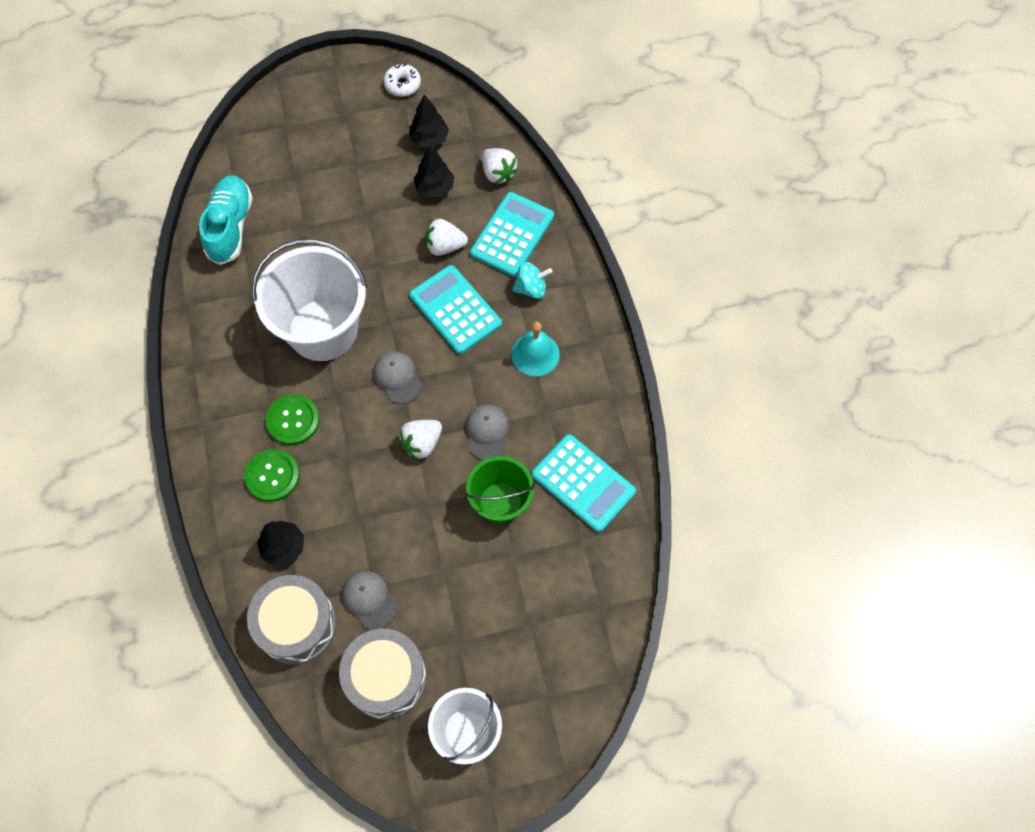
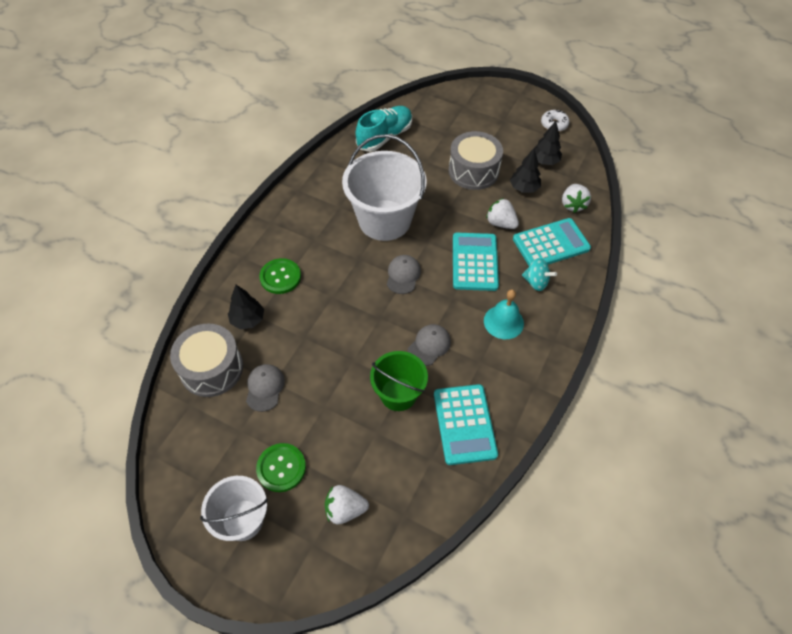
camera: 40 degrees right, 10 degrees down
(293, 420) = (321, 256): green button -> green button (281, 468)
(386, 678) = (229, 443): grey drum -> grey drum (473, 171)
(422, 443) = (382, 322): white strawberry -> white strawberry (345, 509)

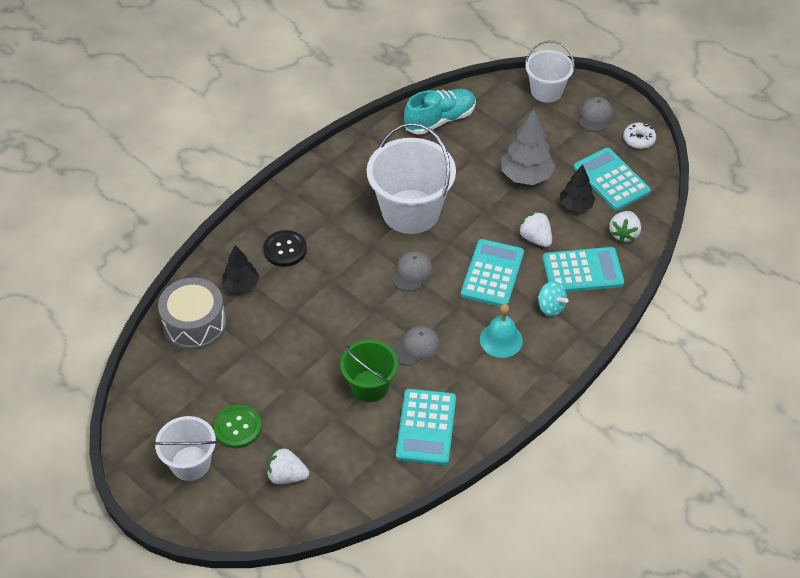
camera: 15 degrees right, 5 degrees down
(265, 388) = (241, 353): grey cap -> grey cap (595, 116)
(280, 277) = (285, 249): green button -> black button
(465, 98) = (546, 91): none -> white bucket
(473, 171) = (526, 176): grey drum -> grey tree
(544, 161) = (611, 180): black tree -> turquoise calculator

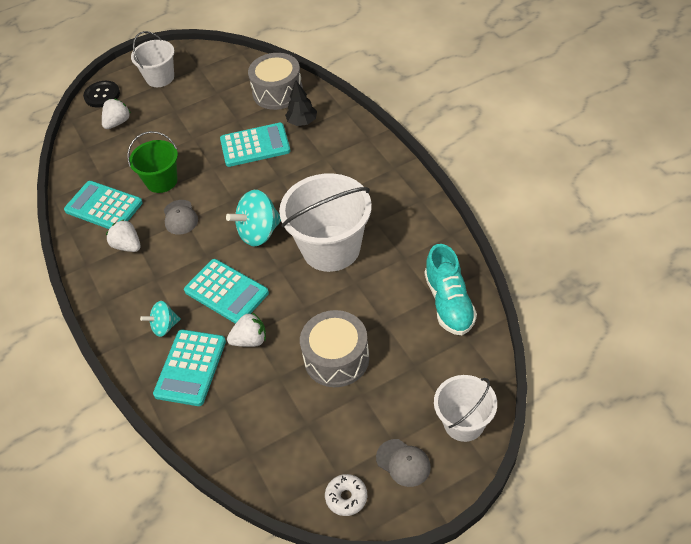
camera: 115 degrees right, 0 degrees up
(237, 427) = (173, 103): green button -> none
(285, 249) = (327, 153): black button -> black button (102, 95)
(412, 272) = (259, 232): grey cap -> turquoise spinning top
(501, 340) = (152, 278): turquoise bell -> none
(526, 176) = (336, 358): grey tree -> grey drum
(576, 205) = (275, 391): black tree -> none
(611, 180) = (296, 441): turquoise calculator -> turquoise calculator (255, 145)
(624, 234) = (217, 424): white strawberry -> white strawberry (127, 246)

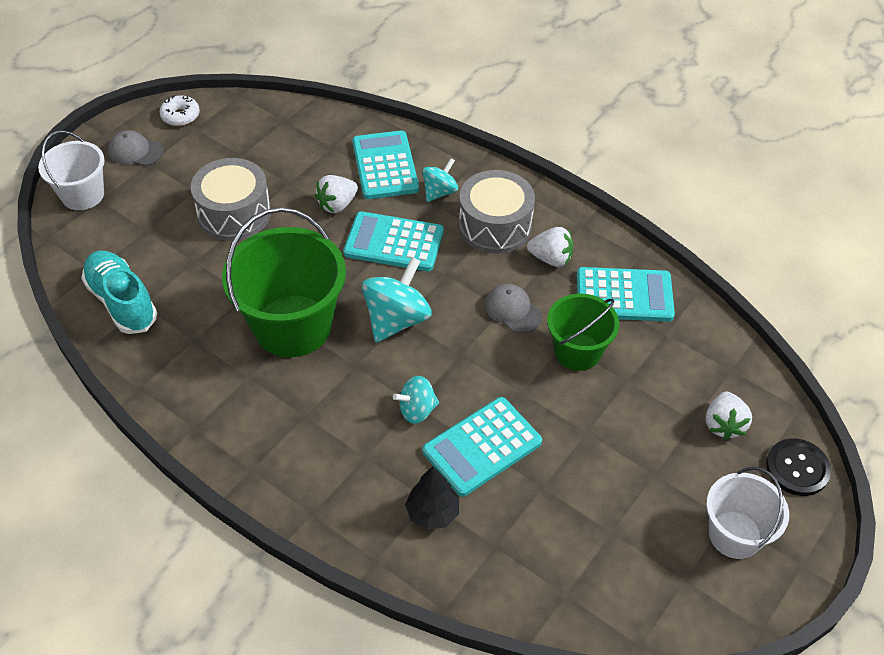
camera: 150 degrees right, 0 degrees up
(277, 92) = (509, 565): grey drum -> grey drum (495, 226)
(280, 174) = (417, 410): none -> turquoise spinning top
(331, 248) = (292, 326): white bucket -> green bucket

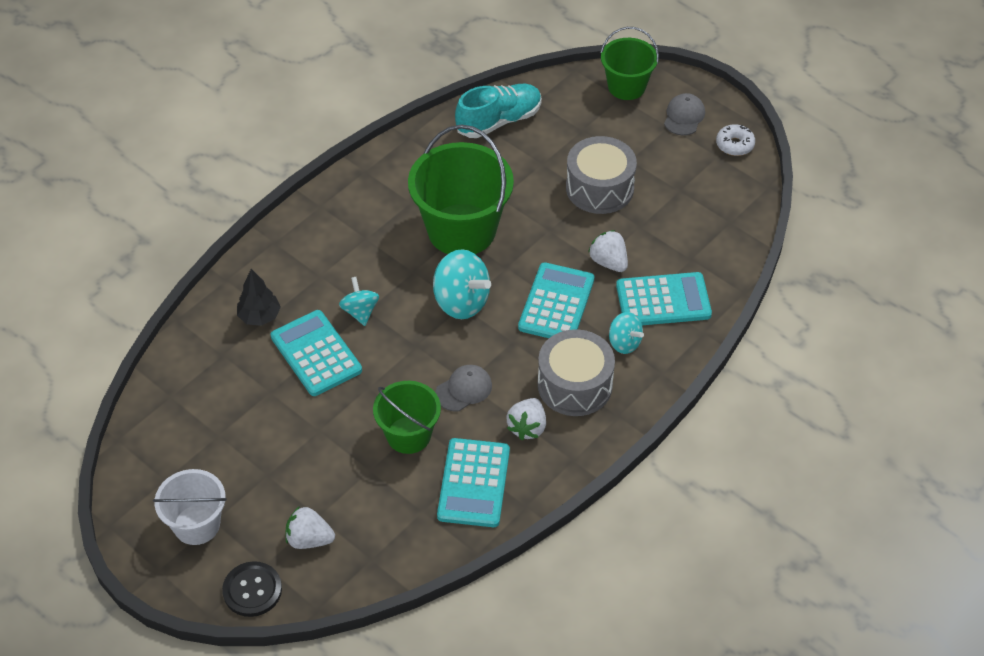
camera: 95 degrees right, 0 degrees up
(83, 195) = (626, 86): white bucket -> green bucket

